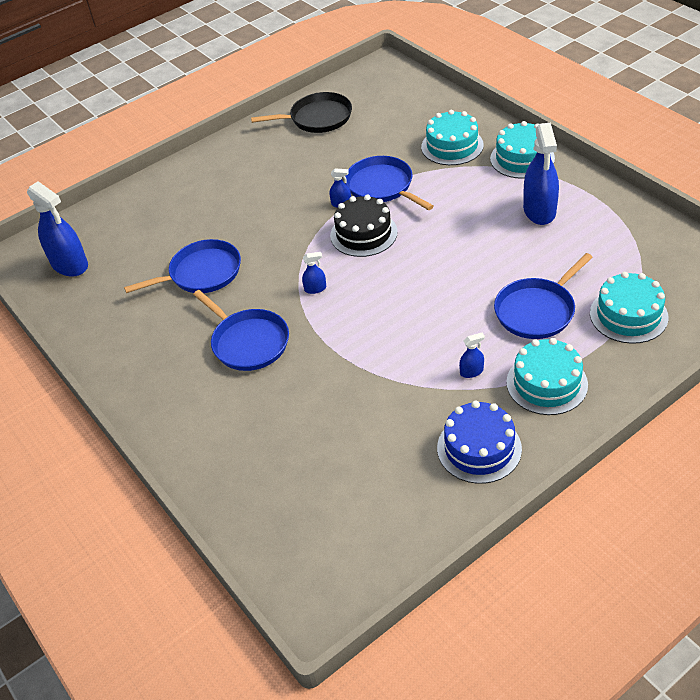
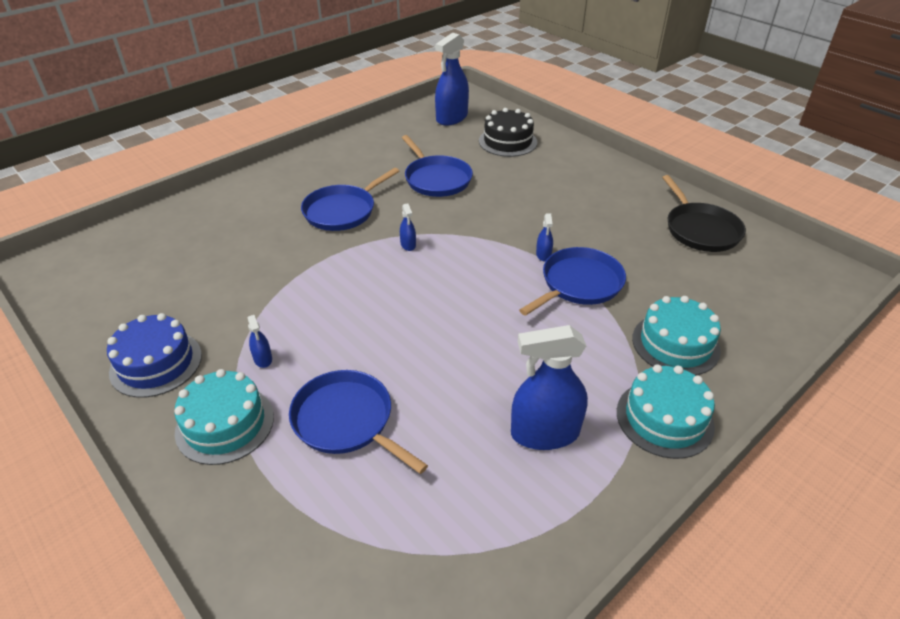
camera: 80 degrees right, 5 degrees down
(363, 233) = (493, 273): black cake -> black cake (507, 141)
(628, 315) = (320, 523): turquoise cake -> none

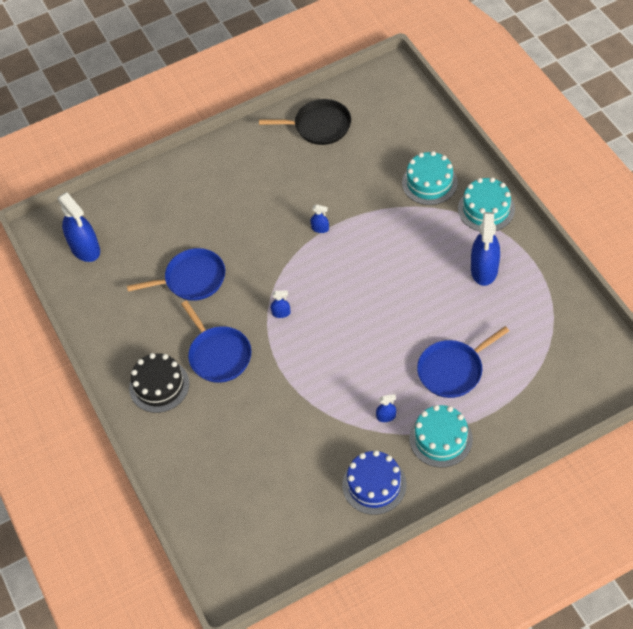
camera: 70 degrees left, 15 degrees up
(507, 141) = (148, 214): black cake -> black cake (159, 385)
(579, 284) = (358, 216): blue pan -> none

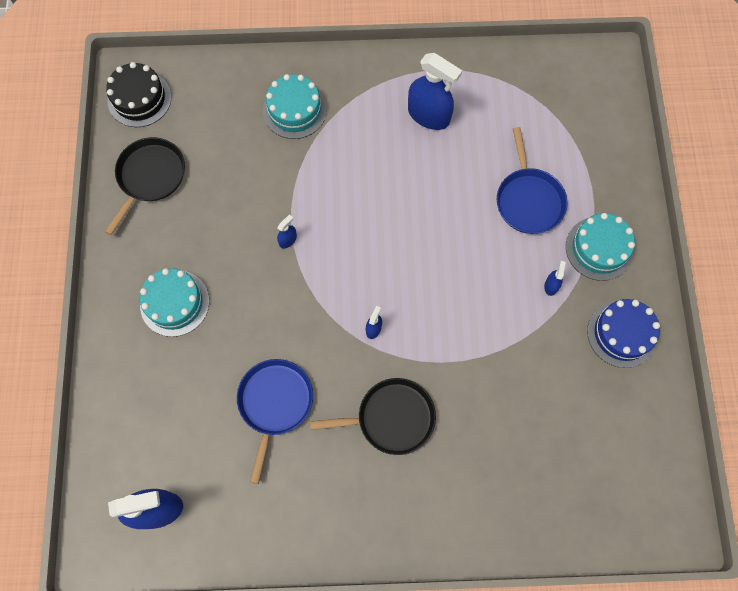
camera: 70 degrees left, 15 degrees up
(159, 385) = (397, 501): black cake -> black cake (139, 99)
(218, 355) = (391, 418): blue pan -> black pan
(486, 209) = (358, 77): turquoise cake -> turquoise cake (174, 303)

